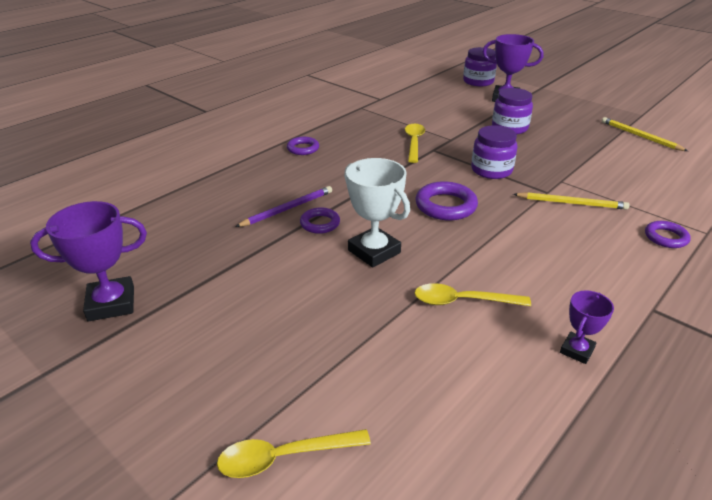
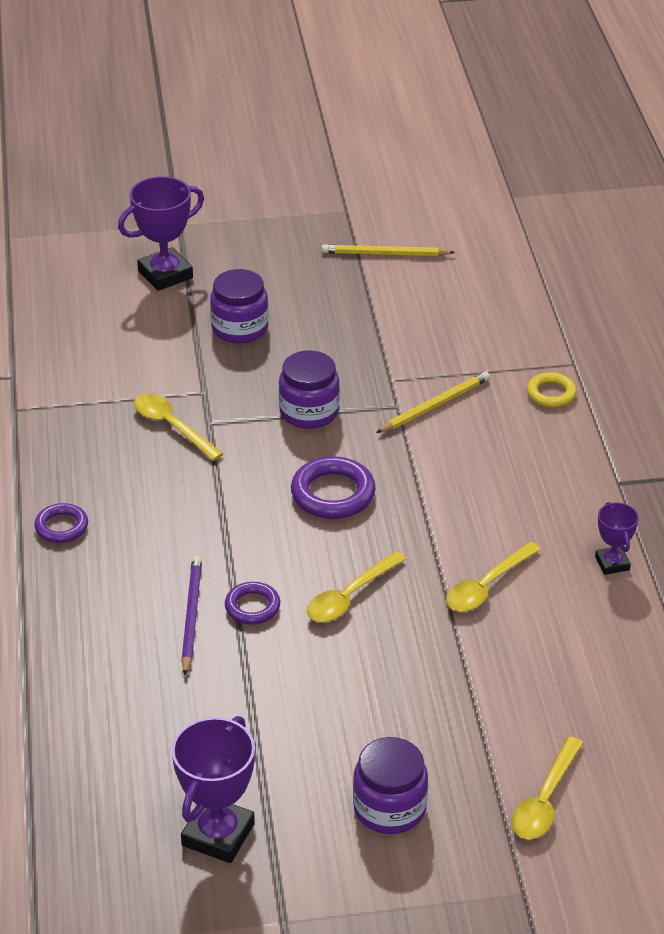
camera: 50 degrees left, 5 degrees up
(374, 251) = (349, 596): white trophy -> yellow spoon
(478, 81) = (86, 259): purple jar -> purple jar (389, 808)
(666, 237) = (551, 394): purple ring -> yellow ring

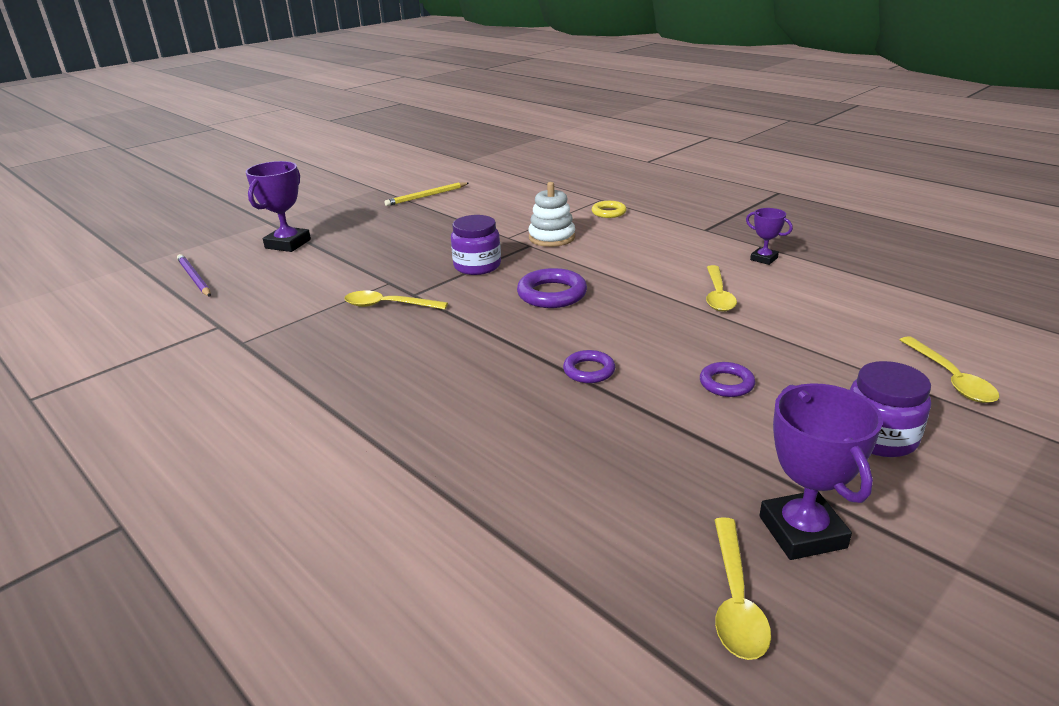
camera: 35 degrees left, 10 degrees down
(61, 527) = (369, 391): purple ring -> purple ring (726, 383)
(191, 616) = (552, 397): purple pencil -> purple pencil (194, 278)
(240, 328) = (375, 249): purple jar -> none
(349, 596) = (645, 336): yellow spoon -> yellow spoon (735, 600)
(434, 405) = (552, 237): yellow pencil -> white stacking toy

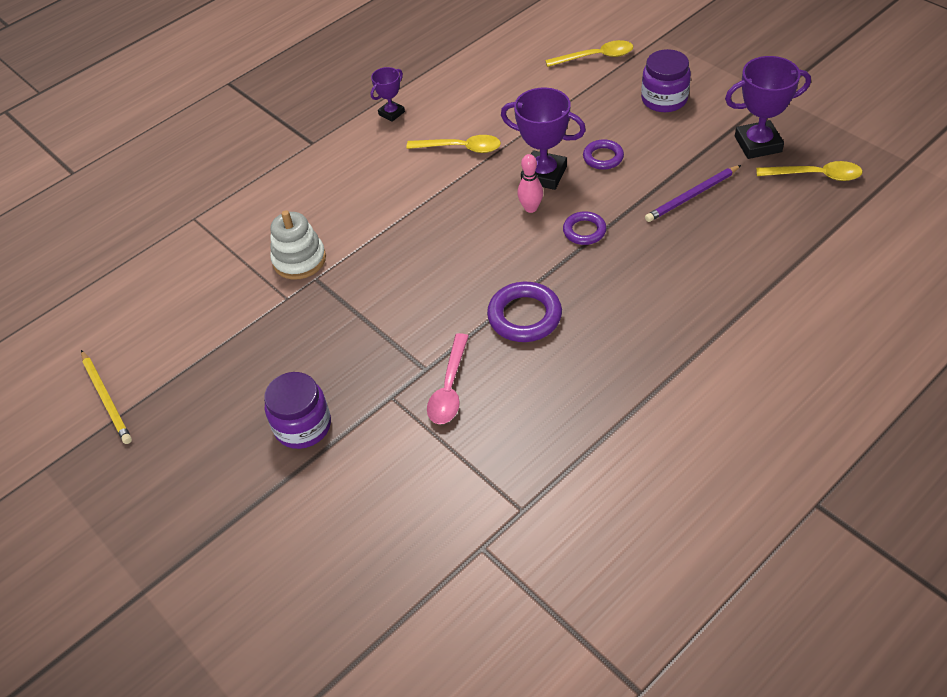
camera: 85 degrees left, 20 degrees up
(194, 278) = (336, 630): purple pencil -> purple pencil (692, 195)
(288, 244) = (241, 540): purple trophy -> purple trophy (544, 174)
(388, 305) = (449, 388): yellow spoon -> pink spoon
(477, 266) = (362, 320): purple jar -> purple jar (303, 426)
(552, 294) = (441, 256): purple ring -> purple ring (524, 316)
(608, 212) = (239, 212): yellow ring -> none
(625, 337) = (531, 208): none -> pink bowling pin

